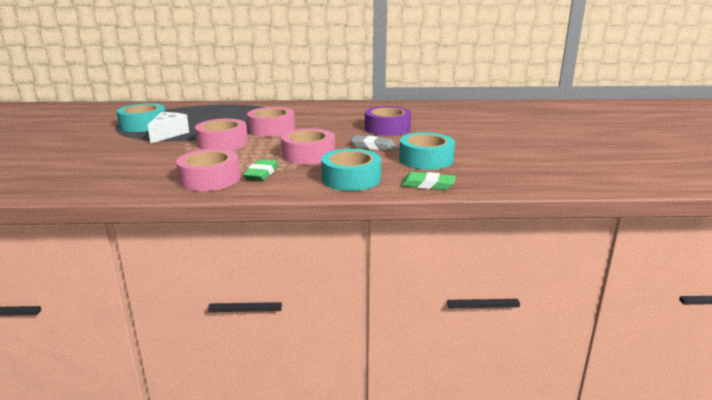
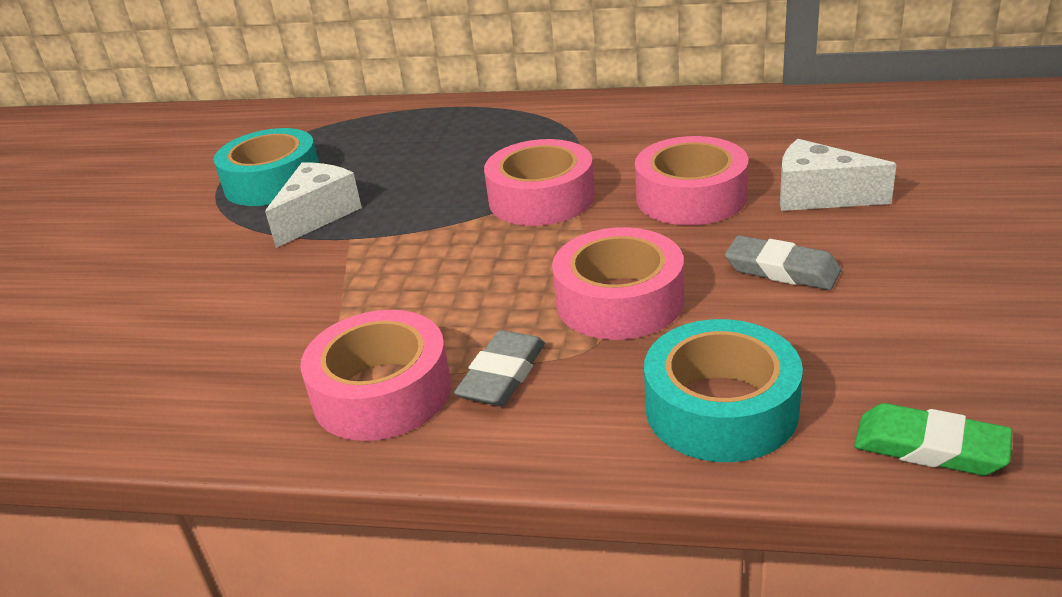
camera: 15 degrees right, 10 degrees up
(222, 143) = (427, 250): pink tape -> pink tape (691, 197)
(261, 173) = (502, 375): green eraser -> grey eraser
(387, 128) = (819, 196): purple tape -> white cheese
(426, 159) = (922, 330): turquoise tape -> none

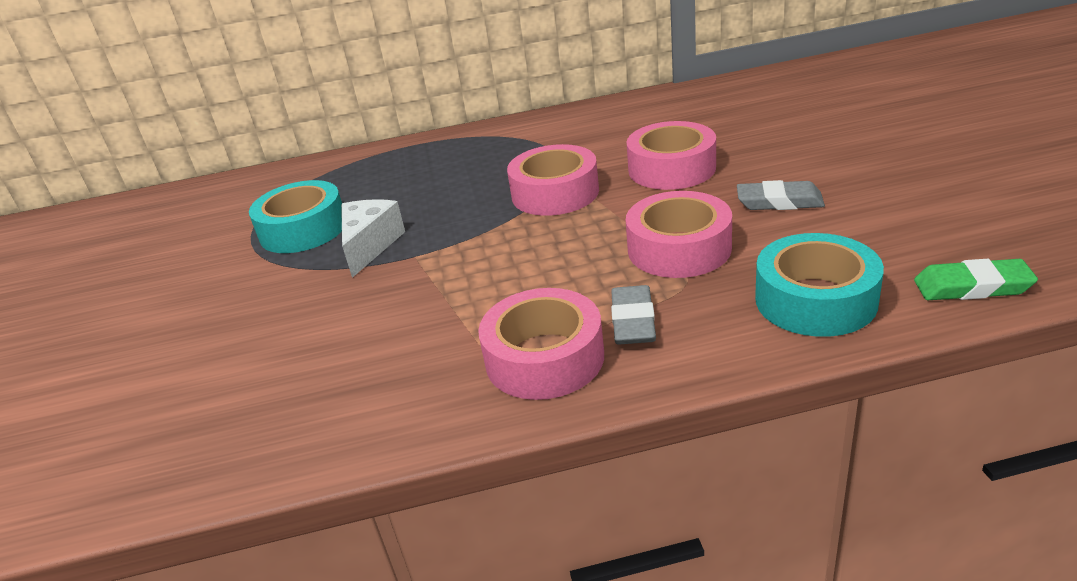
camera: 20 degrees left, 0 degrees up
(819, 196) = (763, 149): white cheese -> none

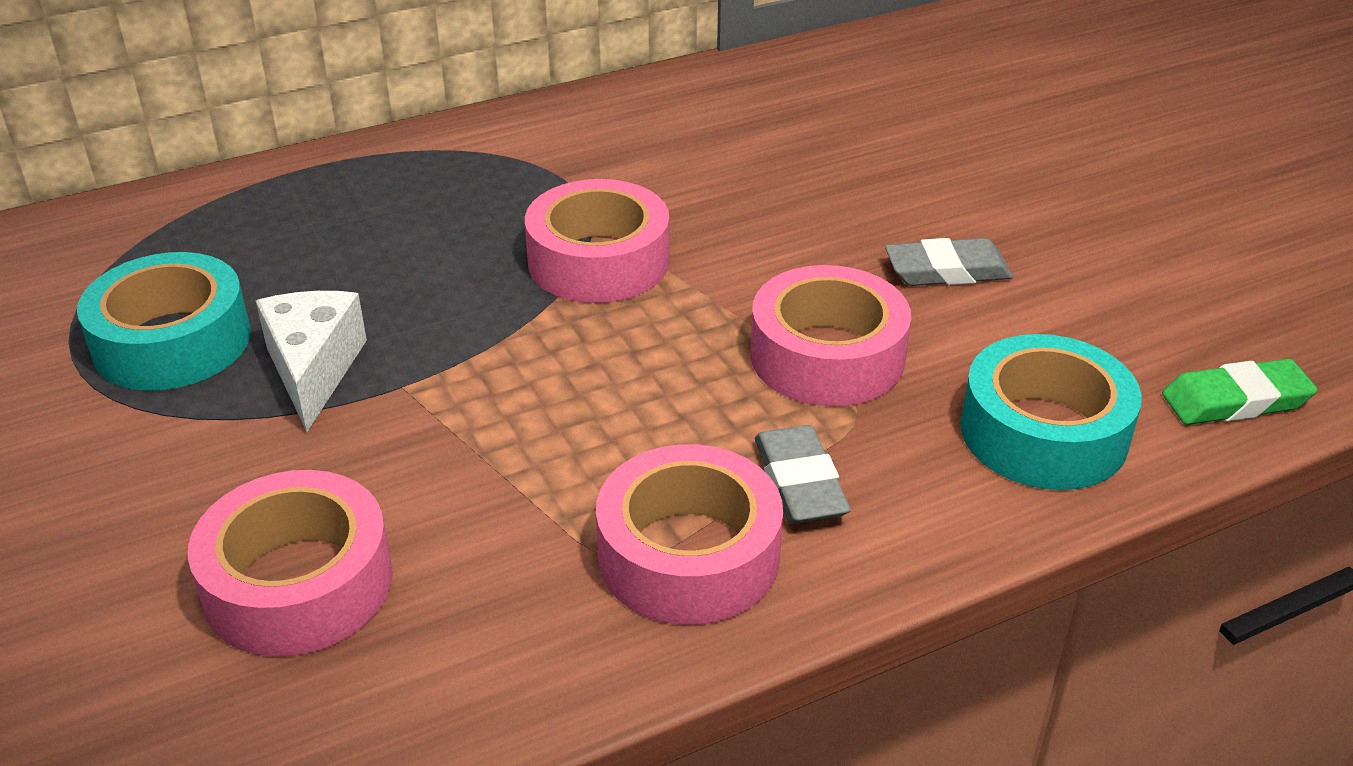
camera: 20 degrees left, 5 degrees up
(671, 169) = (770, 213): pink tape -> pink tape (298, 583)

